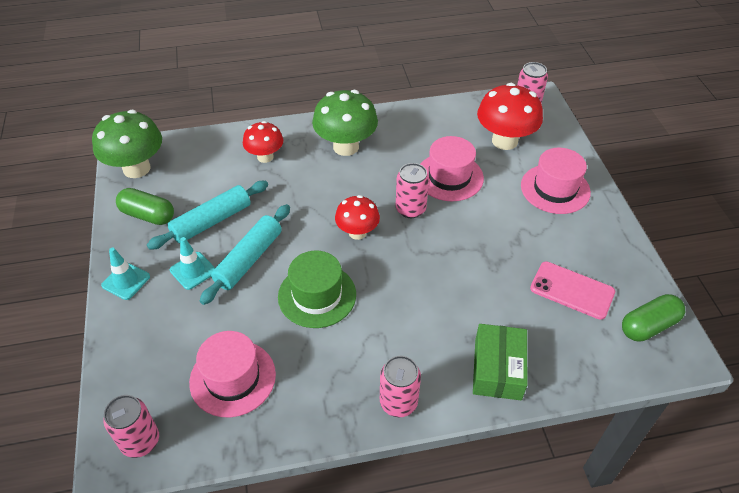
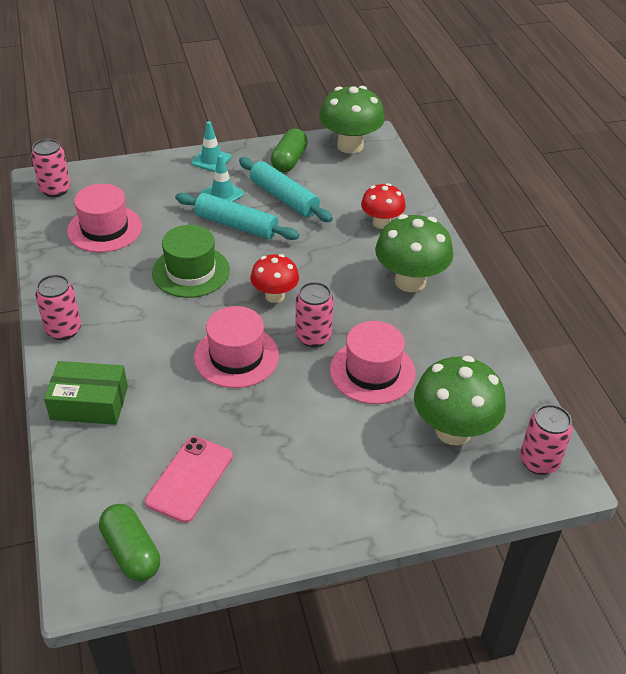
camera: 85 degrees right, 5 degrees down
(504, 141) = (453, 430): red mushroom -> green mushroom
(555, 189) = (365, 479): pink hat -> pink hat (236, 356)

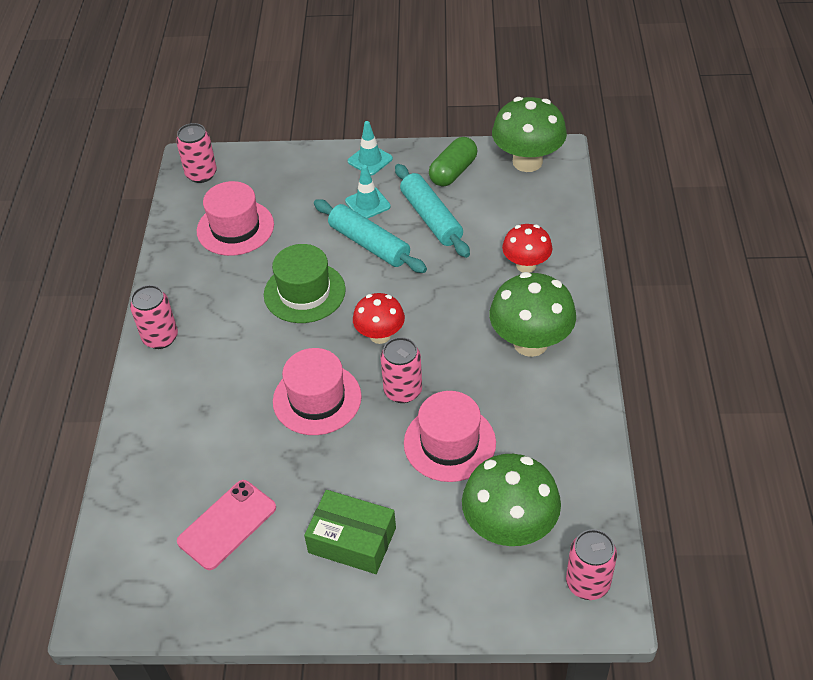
camera: 20 degrees right, 5 degrees up
(89, 403) = (160, 423): green box -> green box (352, 540)
(131, 552) = (149, 589): green capsule -> none

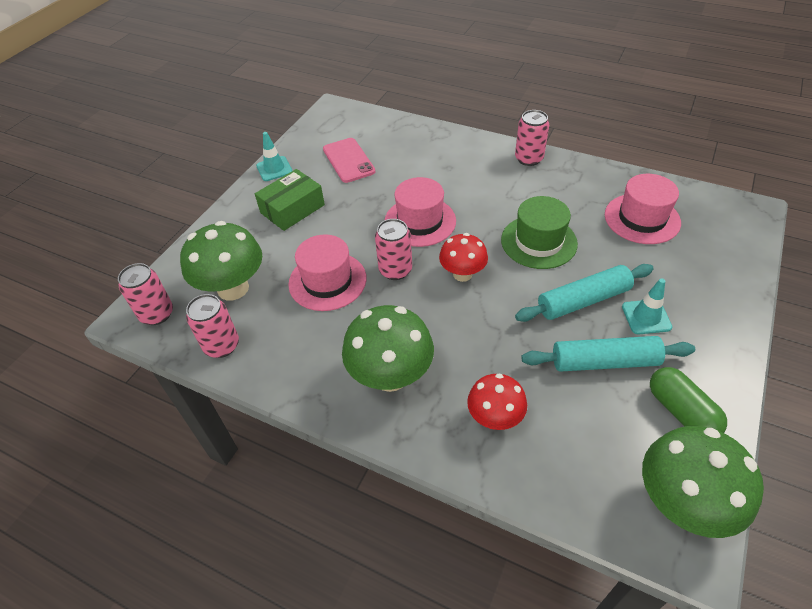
camera: 115 degrees right, 0 degrees up
(201, 174) = (729, 212): pink can -> pink can (221, 345)
(370, 160) = (723, 341): turquoise traffic cone -> turquoise traffic cone (274, 169)

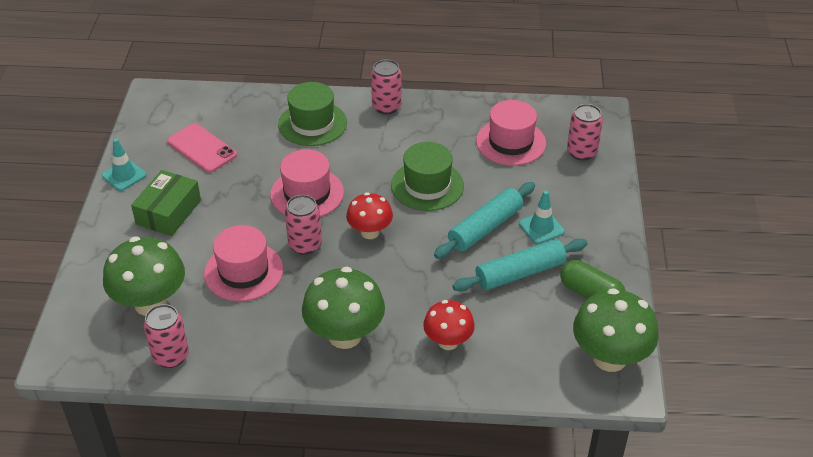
camera: 25 degrees left, 5 degrees down
(157, 314) = (85, 348): pink can -> pink can (581, 152)
(454, 159) = (312, 123): none -> green hat

